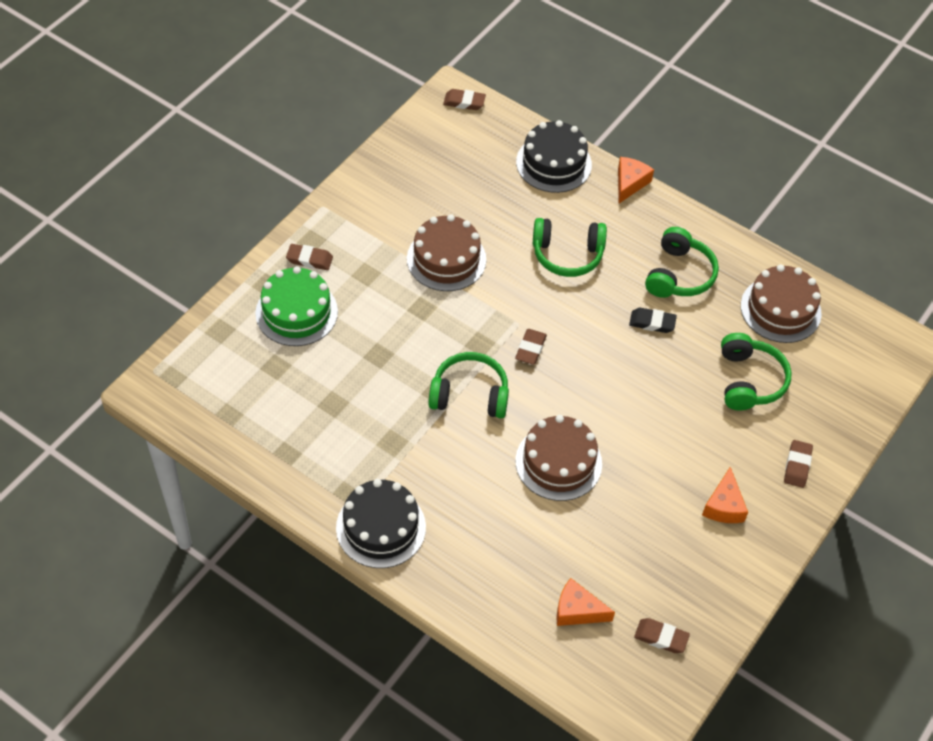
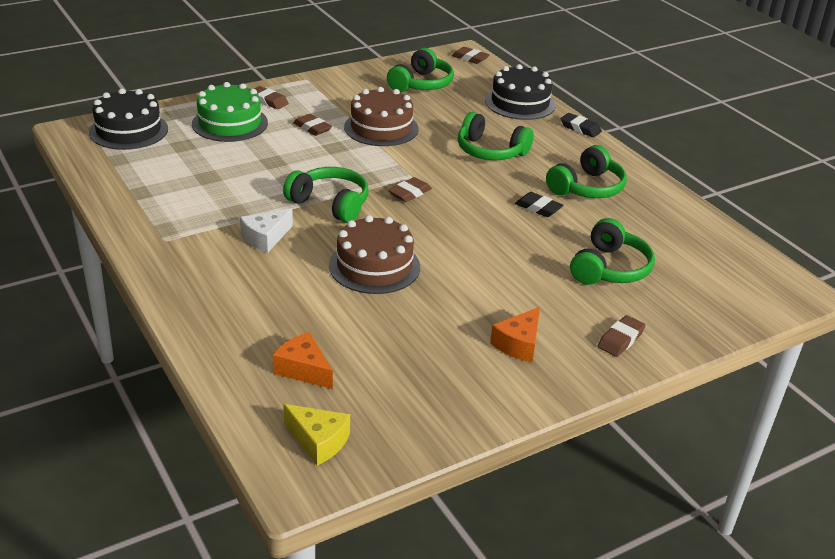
camera: 25 degrees right, 20 degrees down
(381, 527) = (173, 257): black cake -> black cake (128, 130)
(442, 168) = (421, 84): none -> green headphones
(443, 466) = (266, 238): none -> white cheese
(629, 183) = (580, 128): orange cheese -> black eraser
(635, 679) = (318, 441): none -> yellow cheese
(661, 637) = (373, 418): brown eraser -> brown eraser (312, 128)
(780, 309) = (675, 233): brown cake -> none

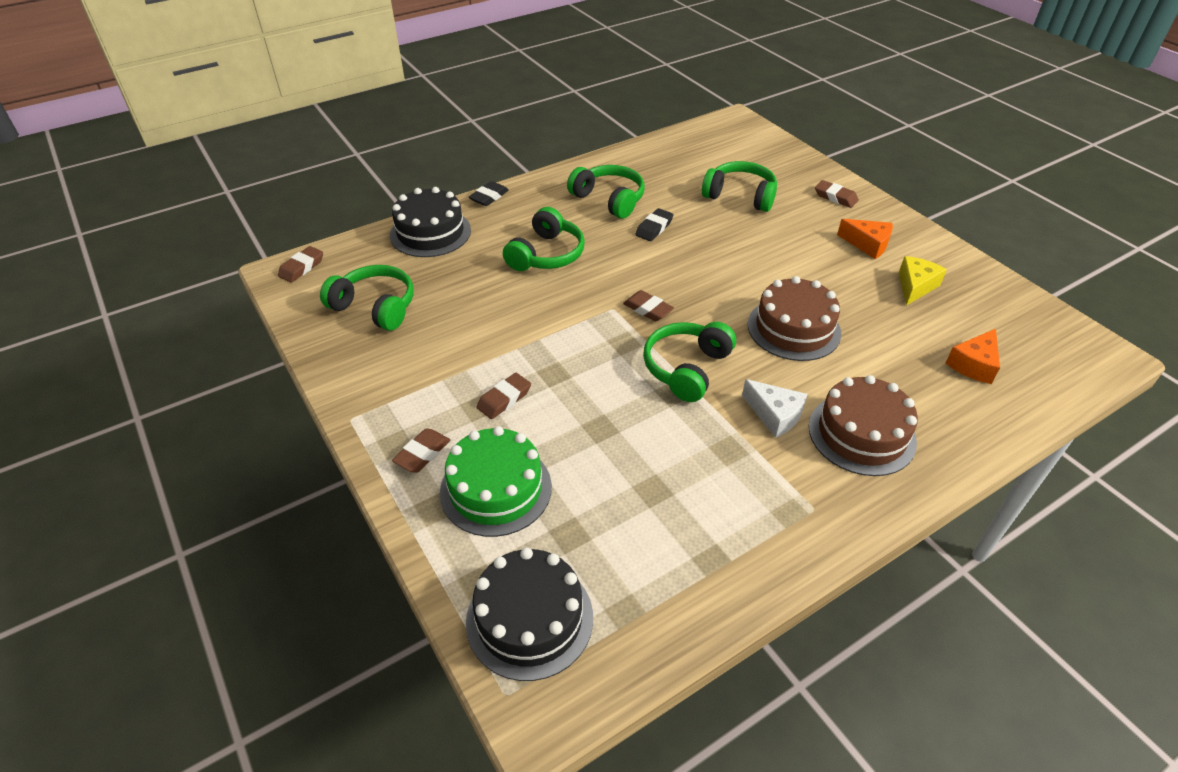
camera: 90 degrees left, 10 degrees up
(318, 441) = (1053, 348): yellow cheese -> yellow cheese (915, 286)
(381, 128) = (498, 337): brown cake -> brown cake (861, 434)

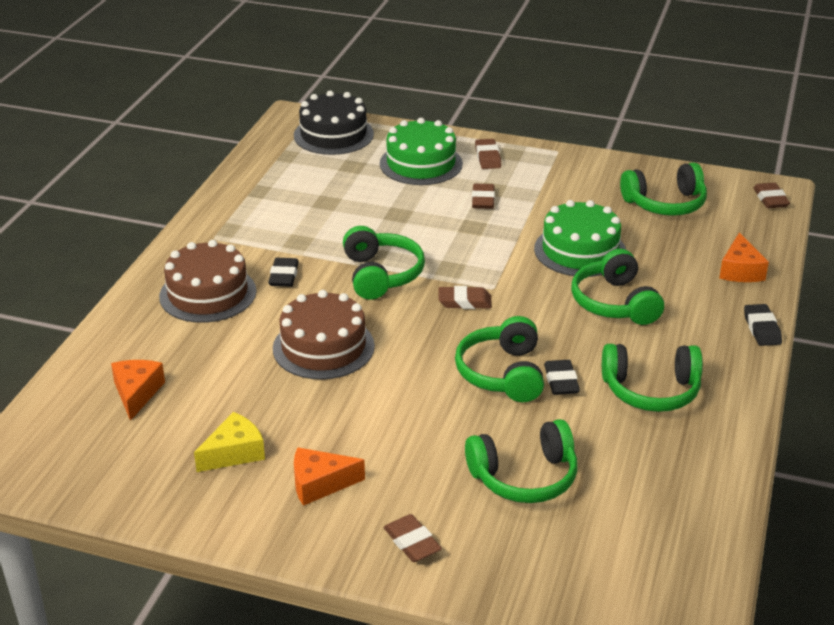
camera: 140 degrees right, 10 degrees down
(430, 232) = (740, 270): black cake -> orange cheese
(505, 304) = (580, 250): none -> green cake
(684, 249) = (502, 373): none -> green headphones
(774, 415) = (284, 276): white cheese -> black eraser
(835, 197) = (412, 542): brown eraser -> brown eraser turned 60 degrees clockwise
(915, 286) = (234, 453): yellow cheese -> yellow cheese turned 120 degrees counterclockwise

